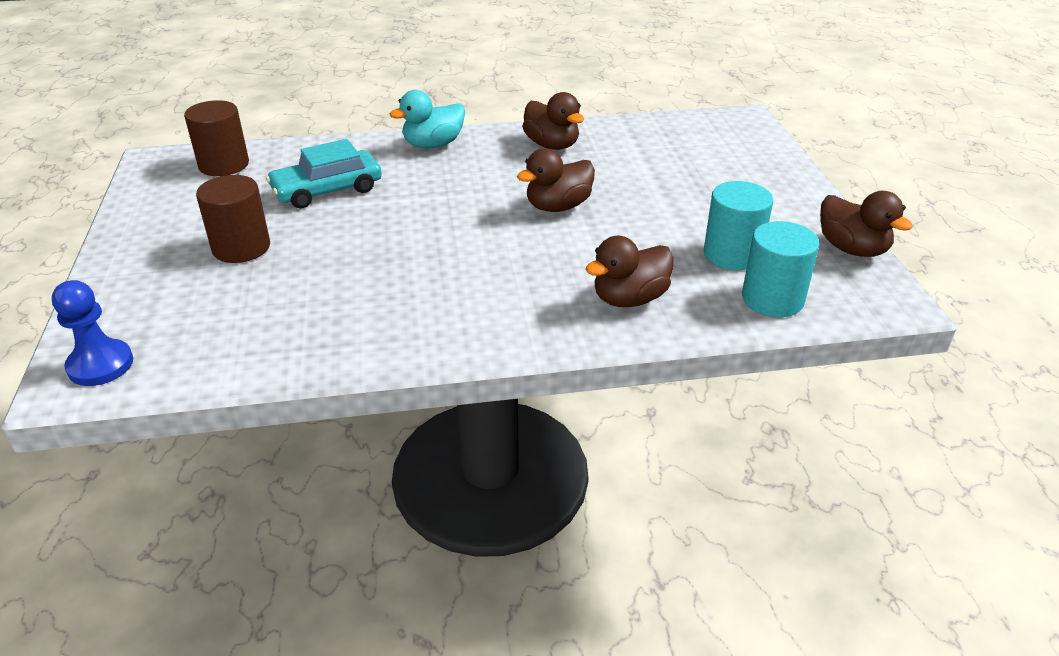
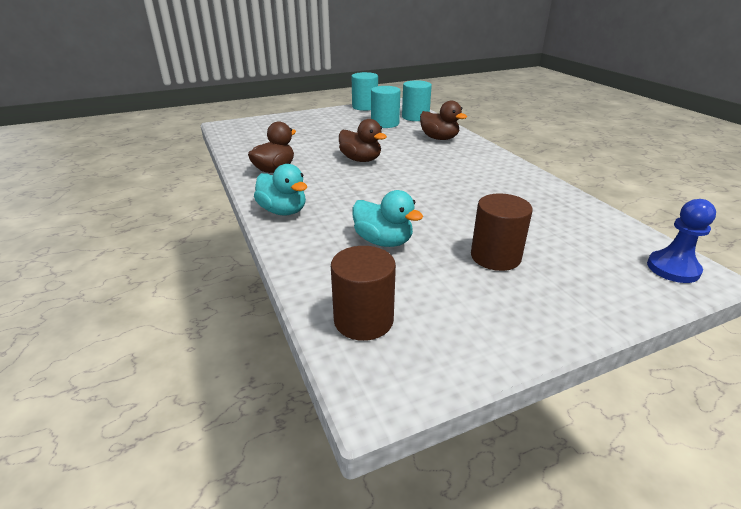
camera: 105 degrees left, 5 degrees down
(327, 190) = (383, 241): turquoise car -> turquoise duck
(852, 249) = (365, 107): brown duck -> turquoise cylinder

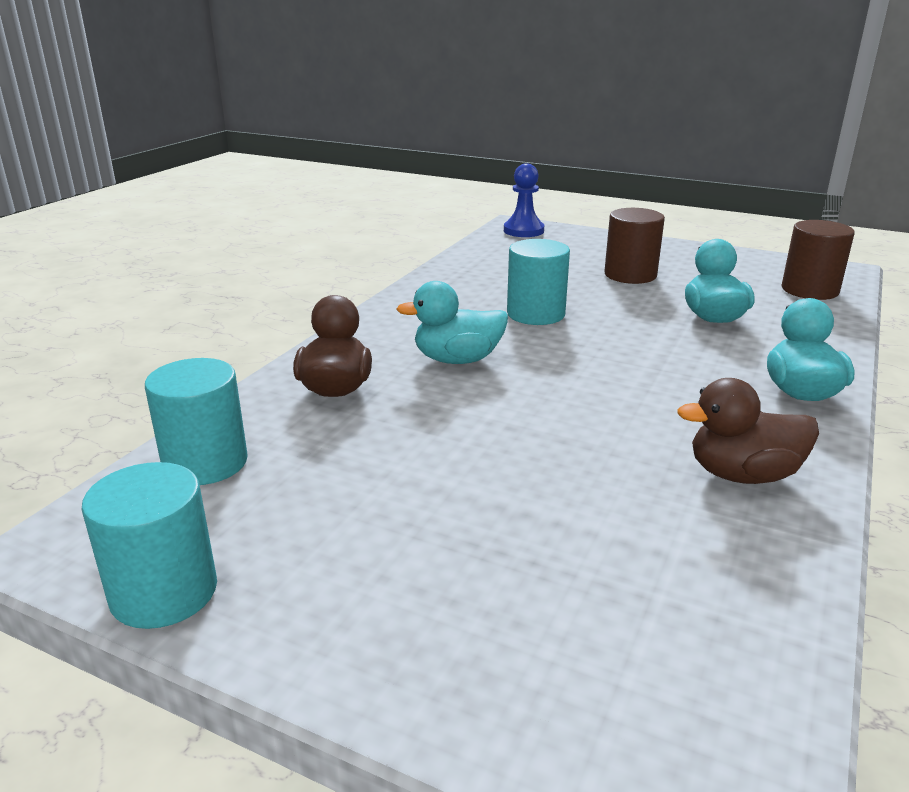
camera: 130 degrees left, 5 degrees down
(361, 160) = (553, 416): brown duck -> none
(385, 123) = (307, 481): turquoise cylinder -> turquoise cylinder (536, 314)
(433, 161) = (457, 360): none -> turquoise duck

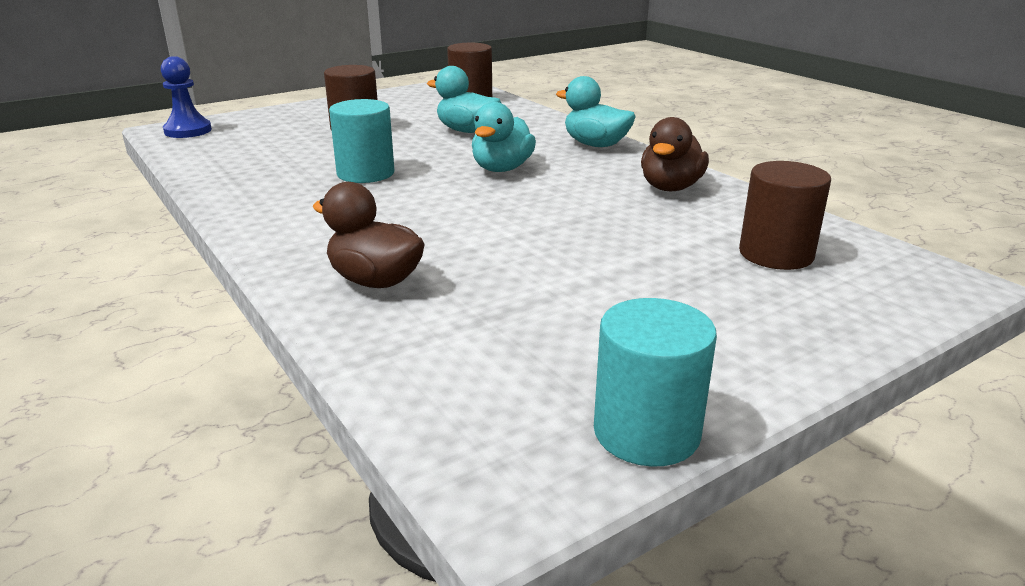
camera: 60 degrees left, 0 degrees up
(205, 462) = (437, 374): turquoise cylinder -> none
(457, 360) = (400, 220): turquoise duck -> turquoise duck (502, 169)
(634, 602) = (776, 254): none -> brown cylinder

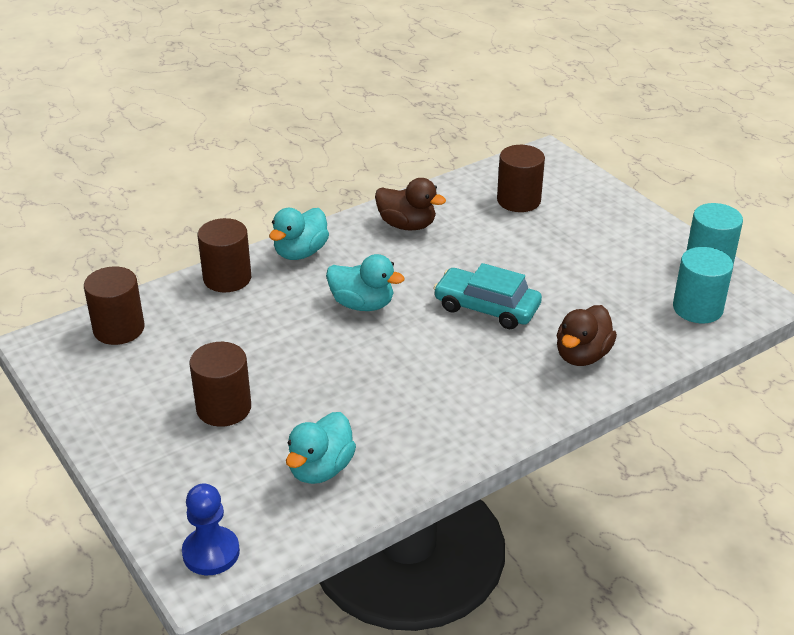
camera: 90 degrees left, 10 degrees up
(365, 173) = (372, 383): turquoise cylinder -> turquoise cylinder (697, 308)
(467, 131) = (246, 327): turquoise duck -> turquoise duck (320, 469)
(493, 226) = (486, 307): none -> turquoise car
(545, 123) = (227, 278): none -> brown cylinder

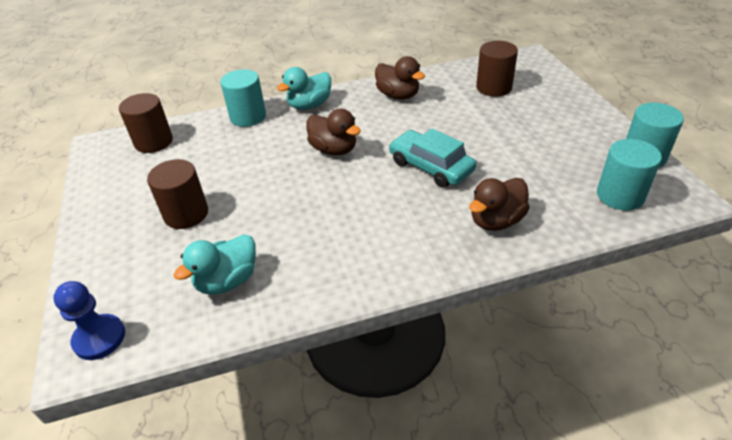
camera: 20 degrees right, 5 degrees up
(227, 278) = (248, 116): brown cylinder -> turquoise cylinder
(362, 304) = (334, 149): turquoise duck -> brown duck

